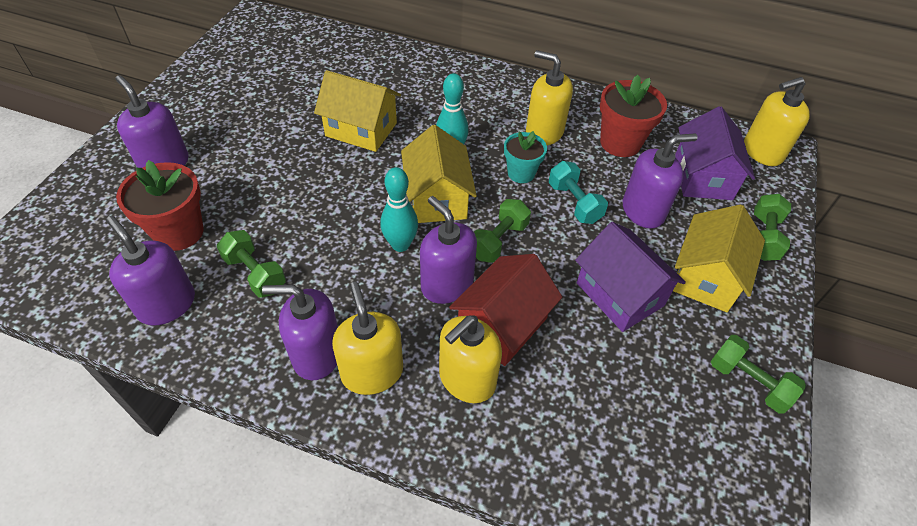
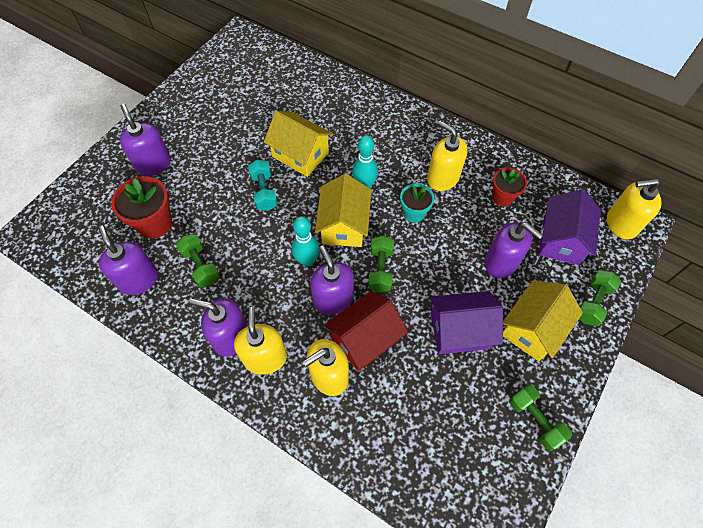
camera: 15 degrees right, 10 degrees up
(498, 241) = (380, 269): green dumbbell -> green dumbbell turned 45 degrees counterclockwise
(574, 203) = (448, 246): turquoise dumbbell -> turquoise dumbbell (264, 192)
(620, 143) = (502, 197): red flower pot -> red flower pot, size x0.64
(620, 294) = (460, 330): purple house -> purple house turned 75 degrees counterclockwise
(643, 211) = (501, 262): purple soap dispenser -> purple soap dispenser turned 45 degrees clockwise

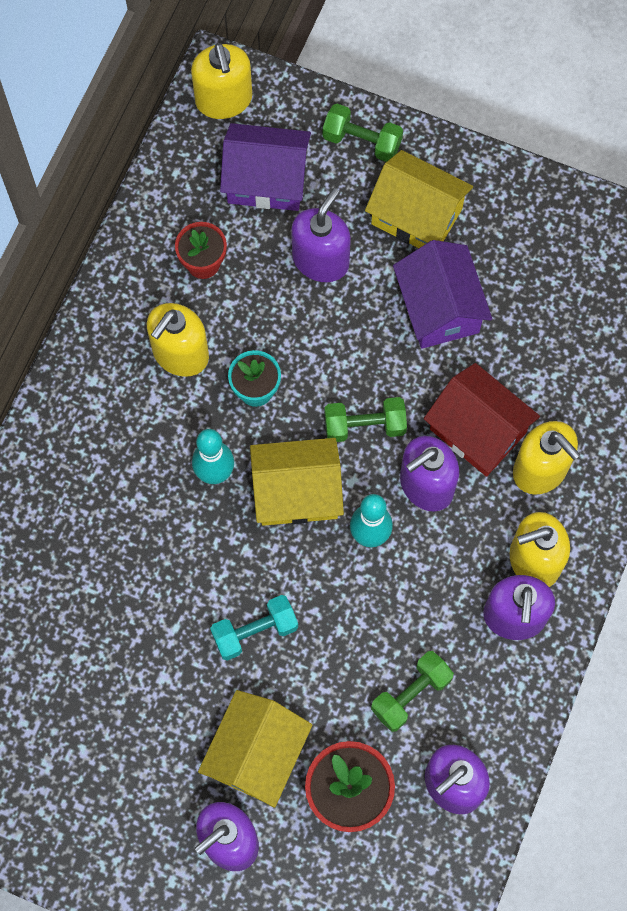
camera: 100 degrees left, 10 degrees up
(300, 154) = (167, 589): yellow house -> yellow house (256, 754)
(535, 420) = (540, 211): green dumbbell -> none

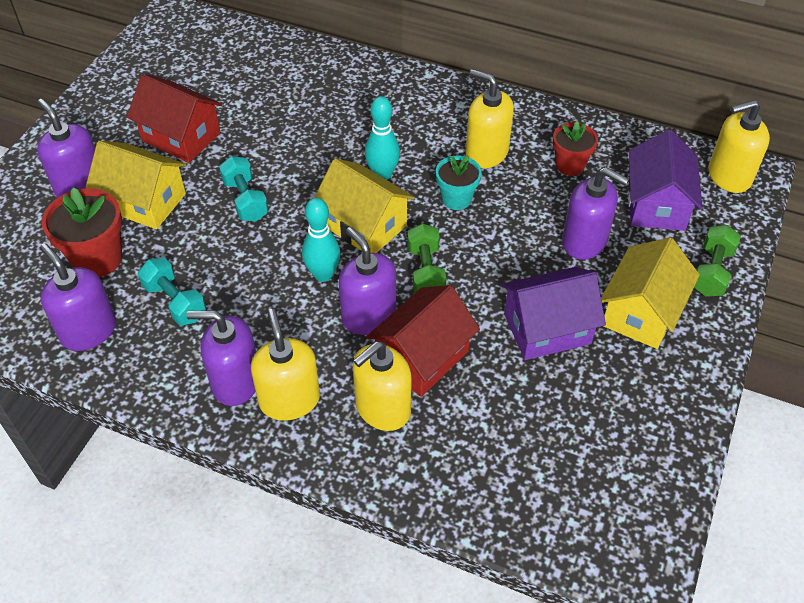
camera: 90 degrees right, 20 degrees down
(142, 725) = (181, 137): none -> red house
(297, 492) = (364, 225): yellow house -> yellow house turned 45 degrees counterclockwise
(411, 694) = (175, 302): green dumbbell -> turquoise dumbbell

